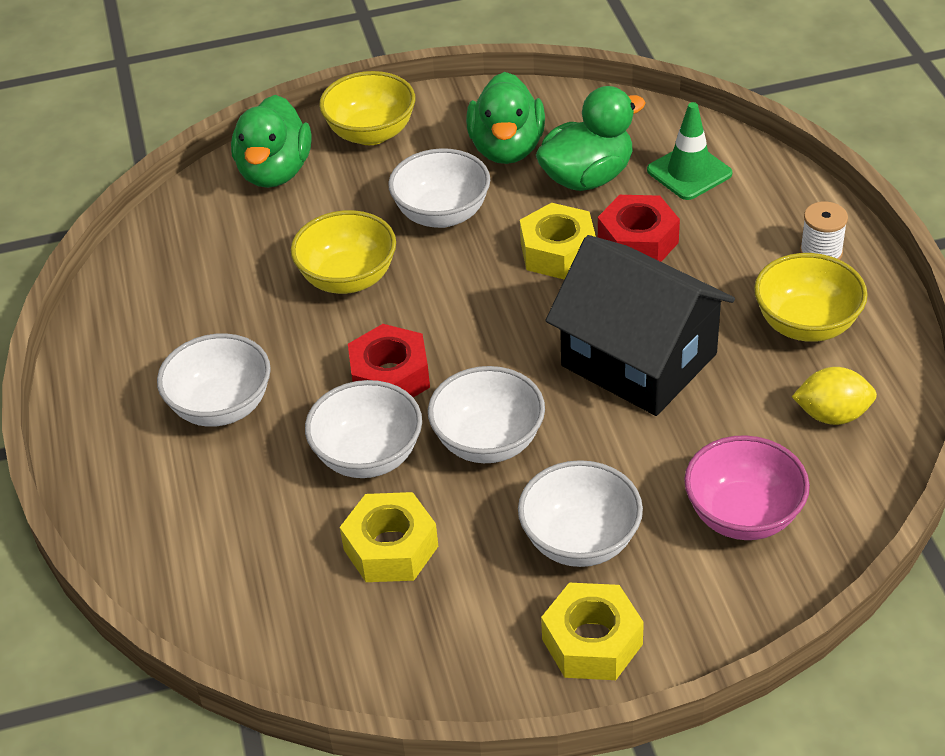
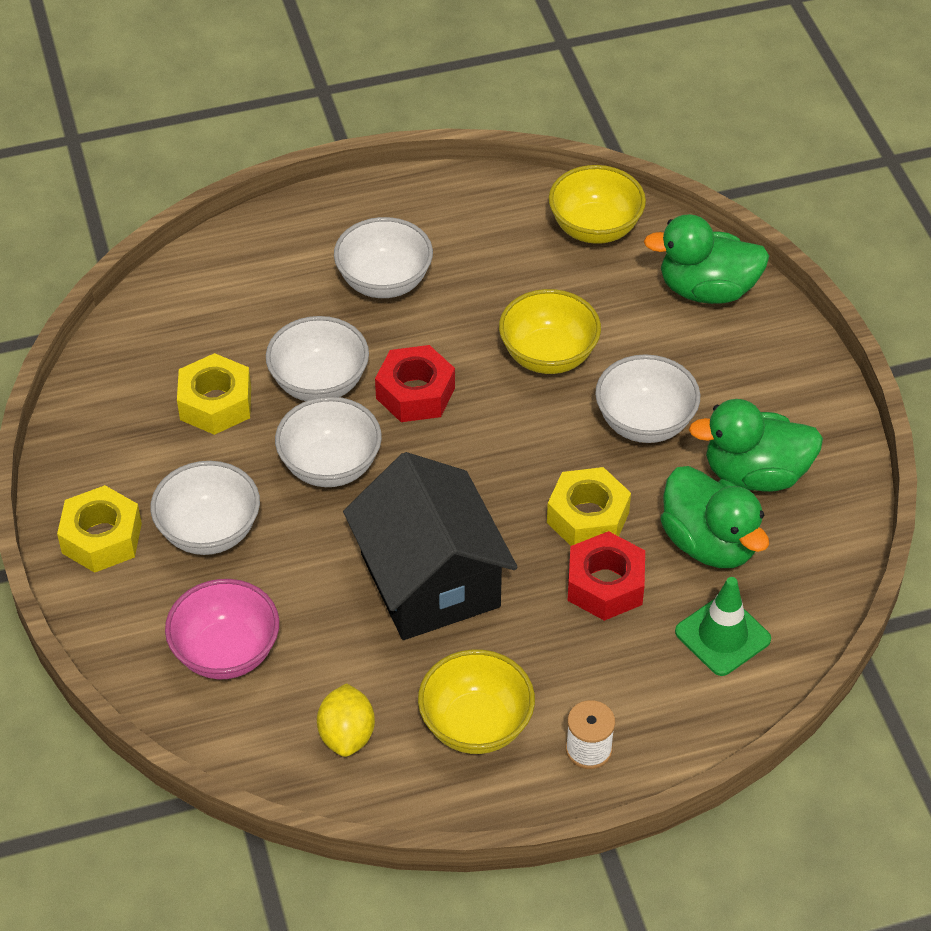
camera: 85 degrees right, 5 degrees up
(371, 133) = (774, 360): yellow bowl -> yellow bowl (595, 228)
(638, 360) = (430, 580): black house -> black house turned 60 degrees counterclockwise

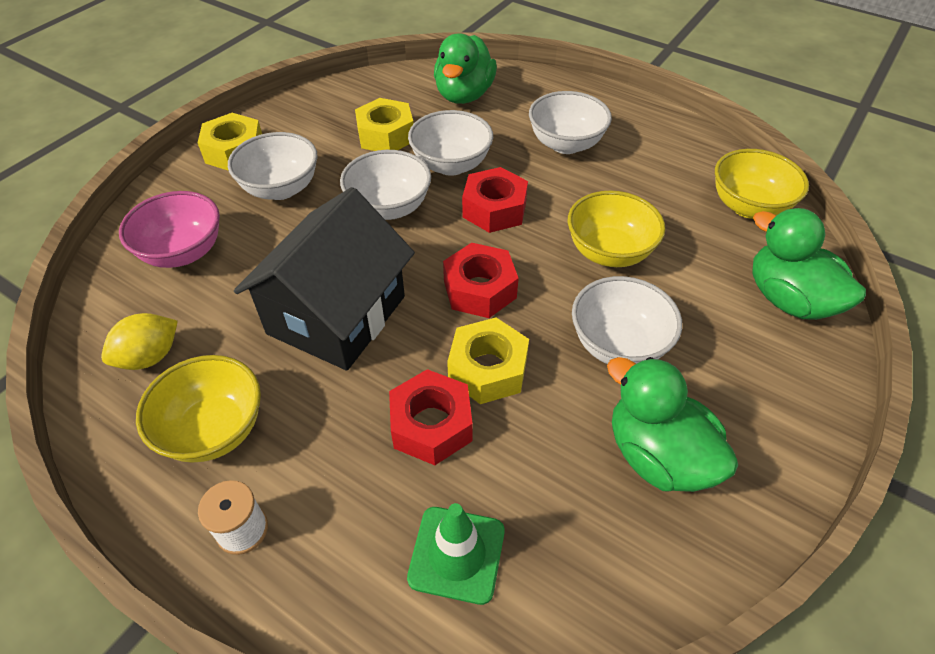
camera: 50 degrees right, 0 degrees up
(500, 467) = (479, 289): none -> red nut
(709, 543) = (548, 471): green duck -> green duck (464, 95)

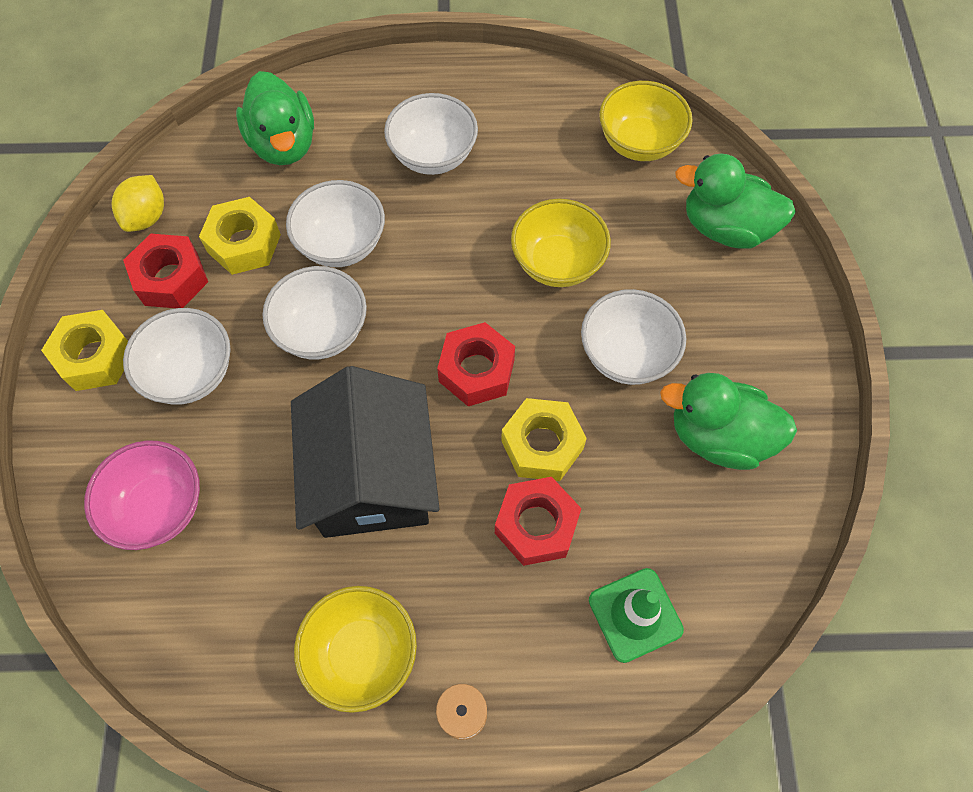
camera: 35 degrees left, 15 degrees up
(150, 357) = (236, 631): yellow lemon -> yellow lemon (147, 217)
(494, 209) = (423, 274): red nut -> red nut (171, 279)

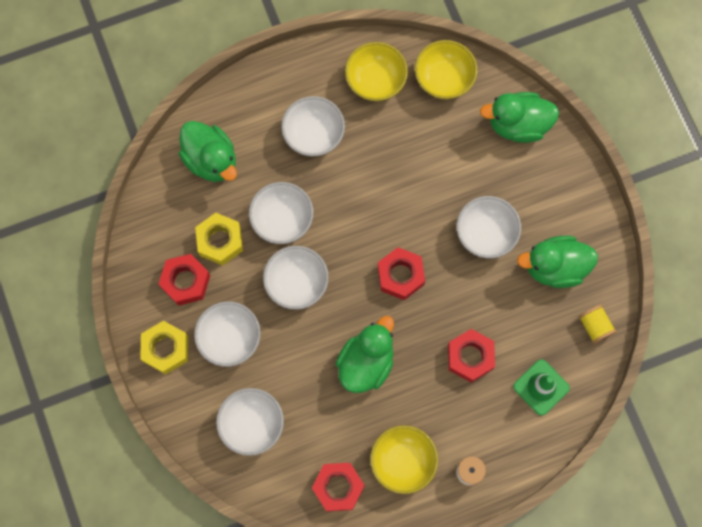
camera: 20 degrees left, 10 degrees up
(147, 217) = (147, 244): yellow lemon -> none
(159, 507) = (252, 424): pink bowl -> white bowl
(240, 657) = (338, 487): none -> red nut
(372, 476) = (366, 362): black house -> green duck
(542, 445) = (456, 308): yellow nut -> none
(557, 263) = (422, 186): yellow bowl -> yellow bowl (375, 81)
(756, 548) = (595, 326): none -> yellow spool

